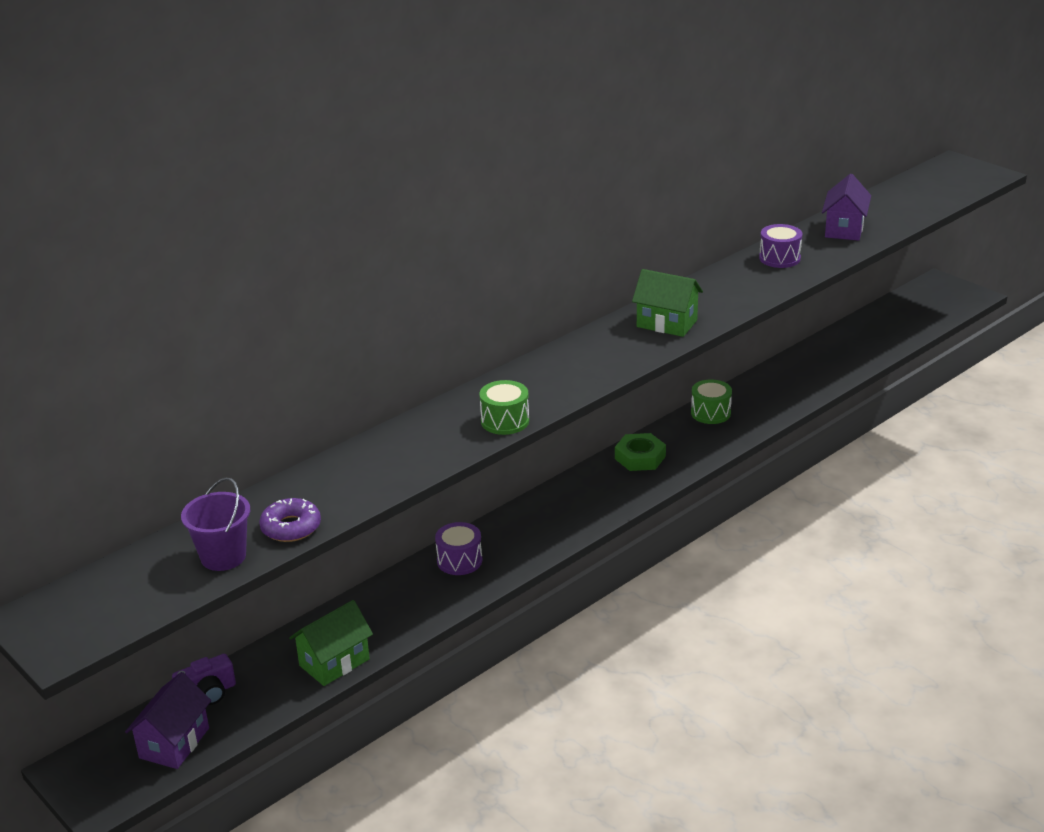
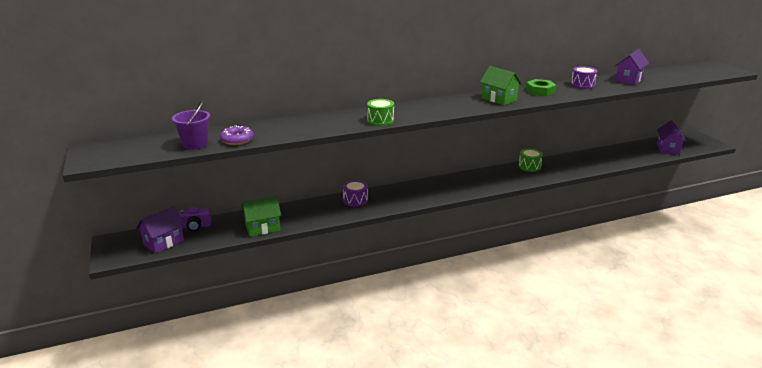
camera: 20 degrees right, 5 degrees down
(640, 457) = (478, 177): green nut -> green nut (540, 91)
(908, 321) = (668, 149): none -> purple house

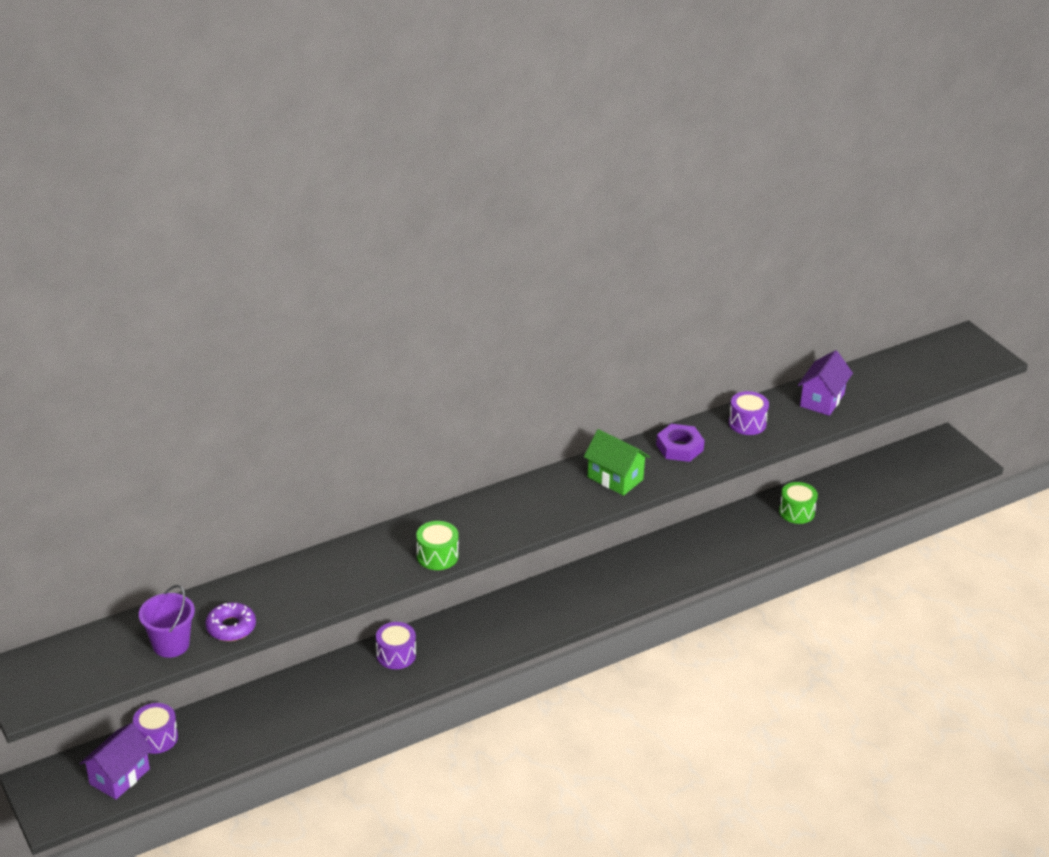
camera: 10 degrees left, 10 degrees up
(195, 226) = (157, 738): purple camera -> purple drum
(262, 228) = (264, 730): green house -> none
(529, 167) = (668, 547): green drum -> green drum (796, 512)
(540, 91) = (679, 447): green nut -> purple nut
(668, 149) = (894, 480): purple house -> none

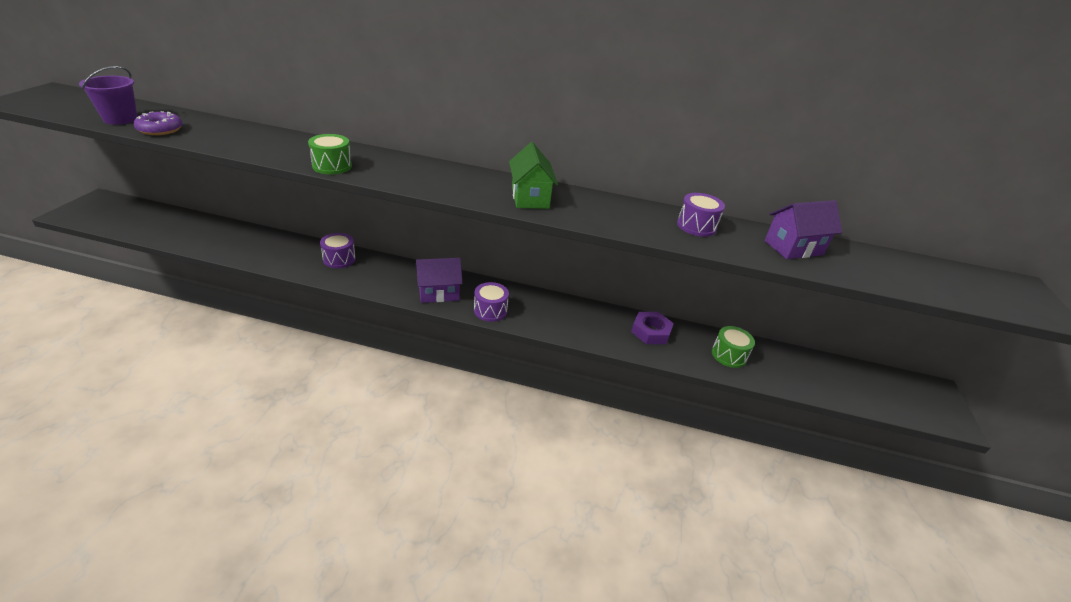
camera: 40 degrees right, 0 degrees up
(119, 776) = (124, 219): purple house -> purple house (439, 293)
(157, 738) = (173, 216): purple drum -> purple drum (490, 310)
(679, 447) = (612, 209): purple nut -> purple nut (651, 331)

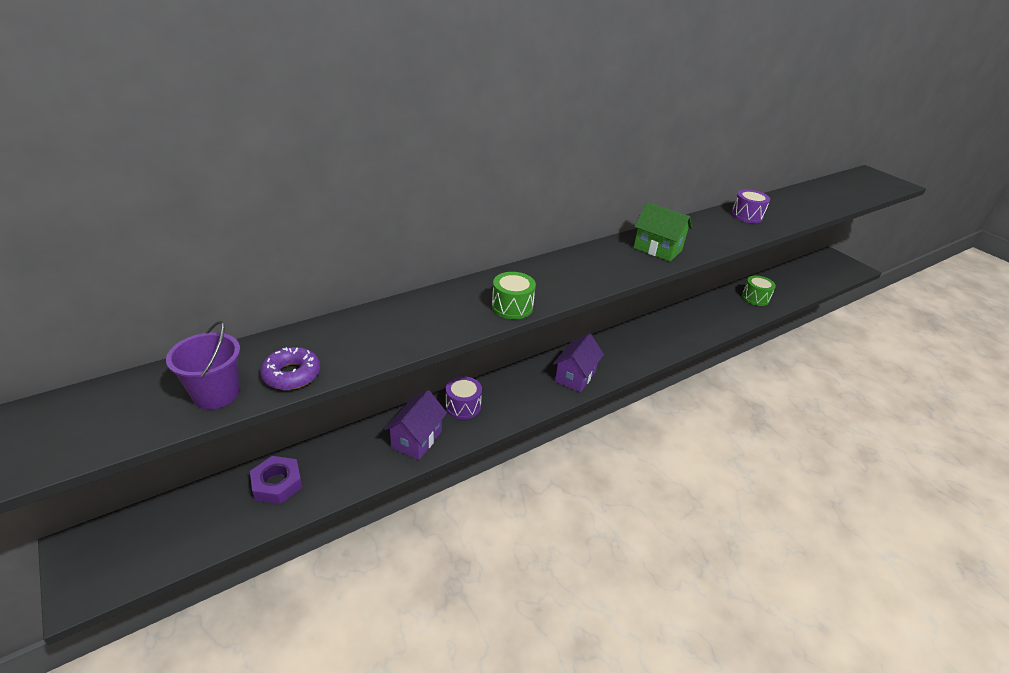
camera: 45 degrees left, 0 degrees up
(490, 310) = (623, 363): purple drum -> none
(651, 331) = (708, 311): purple nut -> purple nut (277, 483)
(793, 248) = (795, 203): purple house -> purple house (416, 439)

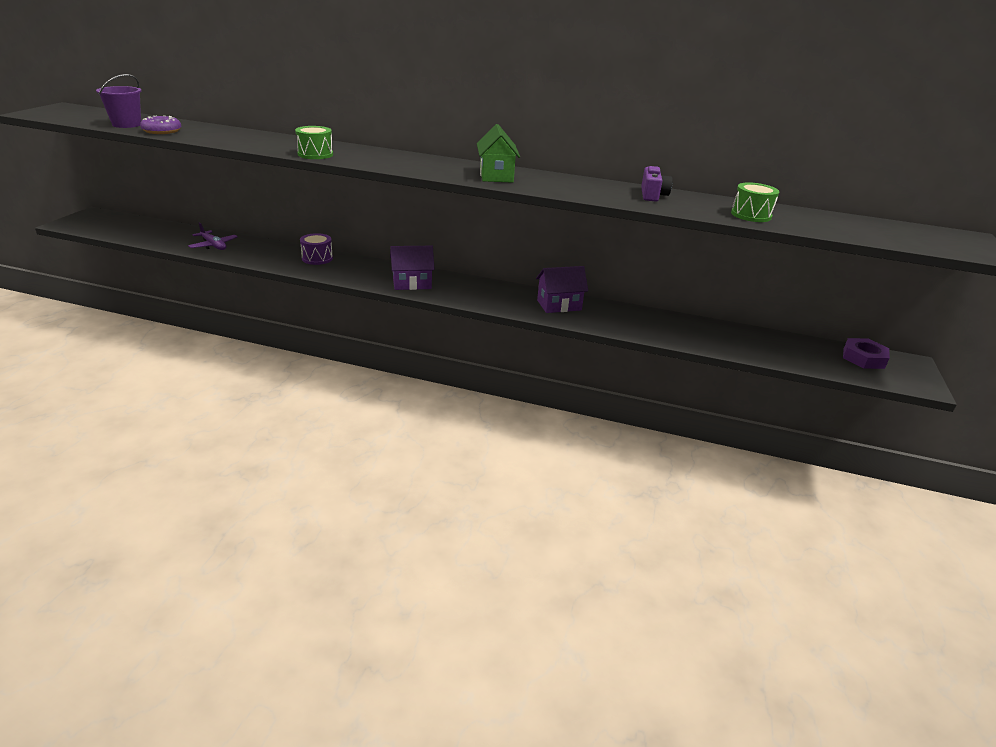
camera: 50 degrees right, 5 degrees down
(277, 483) = (180, 235): purple nut -> purple nut (863, 358)
(345, 468) = (214, 245): none -> purple plane
(416, 439) = (264, 255): purple house -> purple house (559, 305)
(747, 216) = (652, 195): purple drum -> purple camera
(755, 298) = (696, 333): green drum -> green drum (751, 215)

